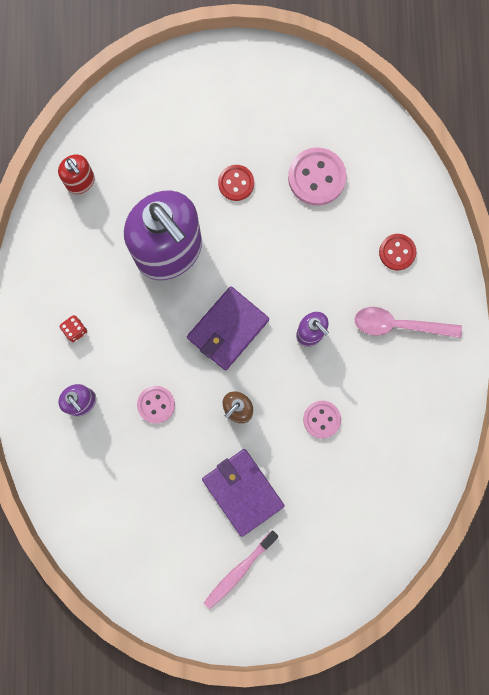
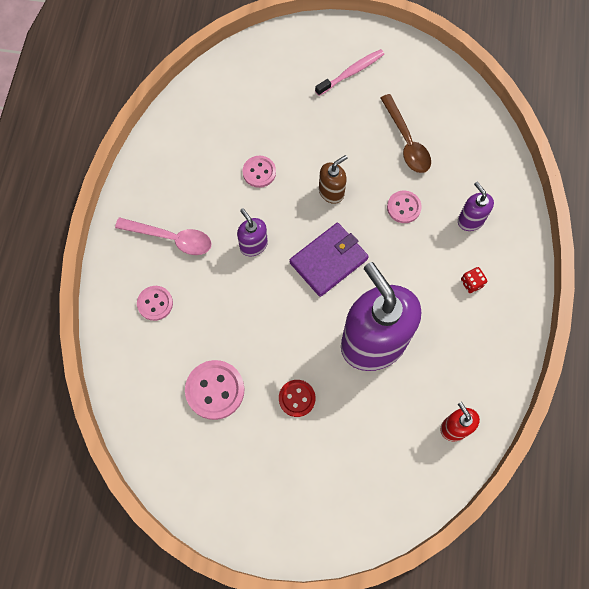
camera: 170 degrees left, 10 degrees down
(162, 488) = (406, 141): none -> brown spoon
(243, 492) = (338, 128): purple wallet -> none
(397, 252) = (155, 303): red button -> pink button

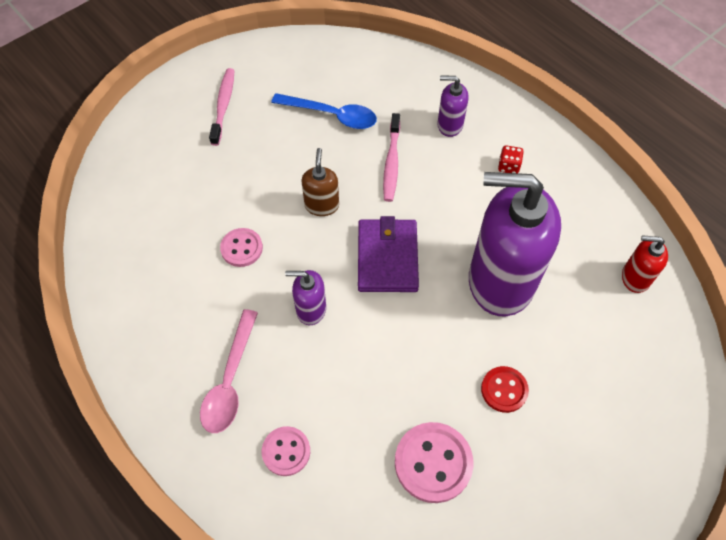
camera: 50 degrees left, 10 degrees down
(171, 238) = (230, 380): pink spoon -> pink spoon turned 135 degrees clockwise
(403, 207) = (391, 162): pink button -> pink toothbrush
(406, 141) = (331, 115): brown spoon -> blue spoon

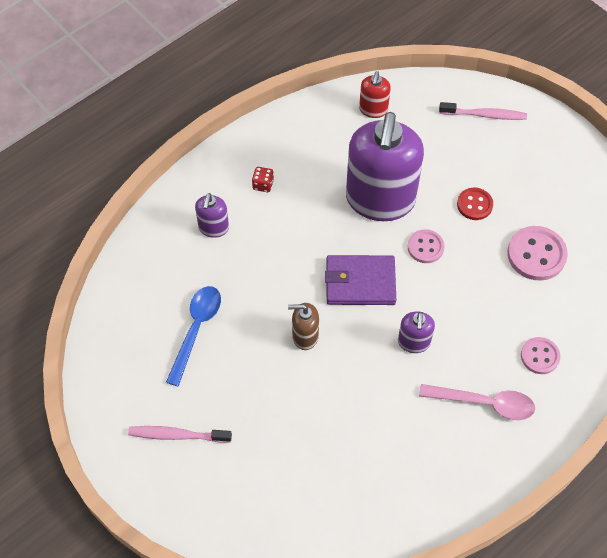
camera: 90 degrees left, 0 degrees up
(241, 248) = (353, 403): pink button -> pink button (425, 247)
(391, 162) = (256, 277): pink toothbrush -> pink toothbrush (484, 115)

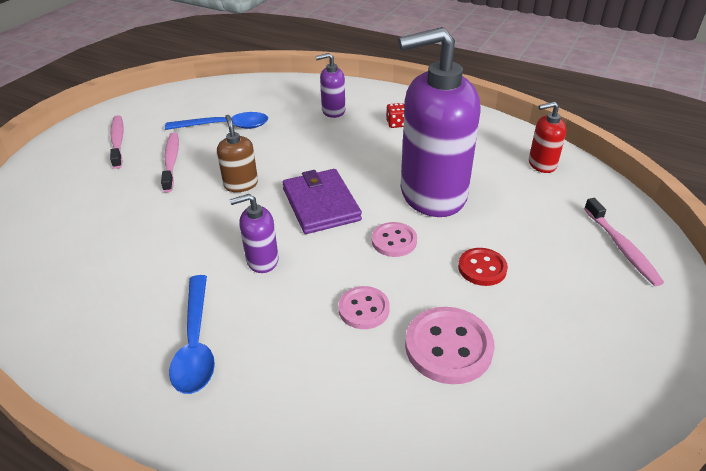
camera: 70 degrees right, 20 degrees down
(240, 389) = (171, 162): none -> pink toothbrush
(484, 403) = (195, 343): pink spoon -> blue spoon
(540, 356) = (285, 388): pink button -> pink button (363, 309)

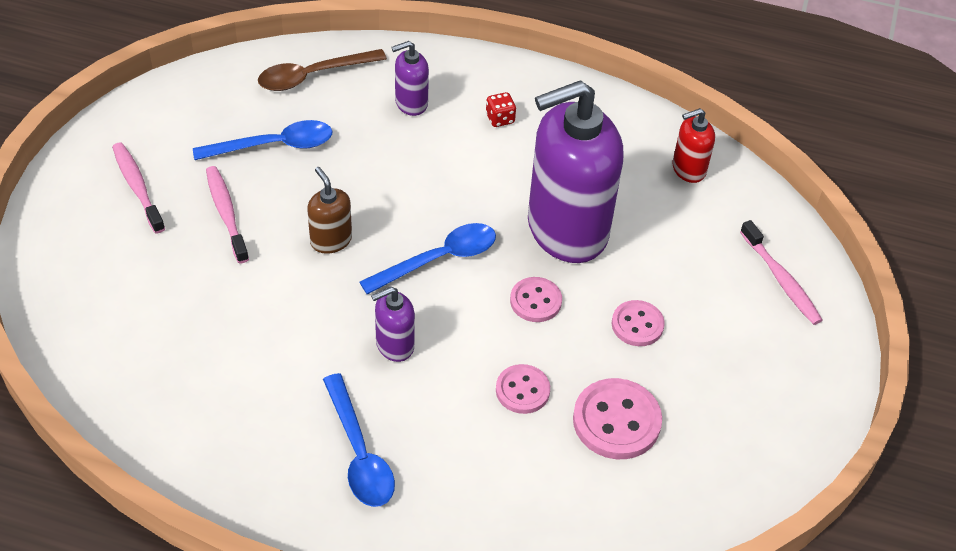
camera: 15 degrees left, 10 degrees up
(270, 92) = (313, 76): none -> brown spoon
(321, 204) = (438, 259): purple wallet -> blue spoon
(482, 268) = (637, 325): red button -> pink button

